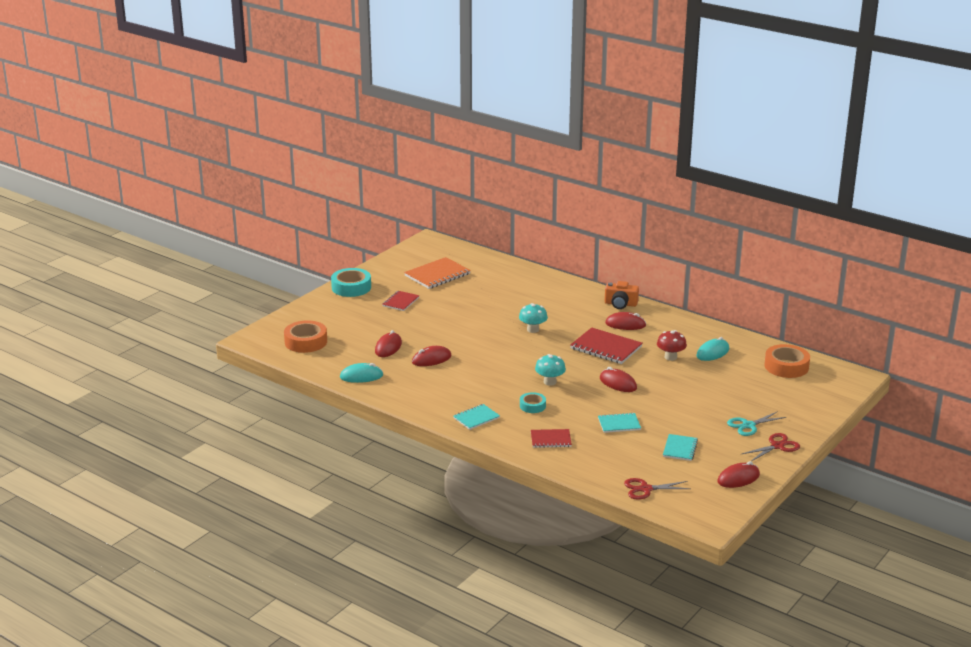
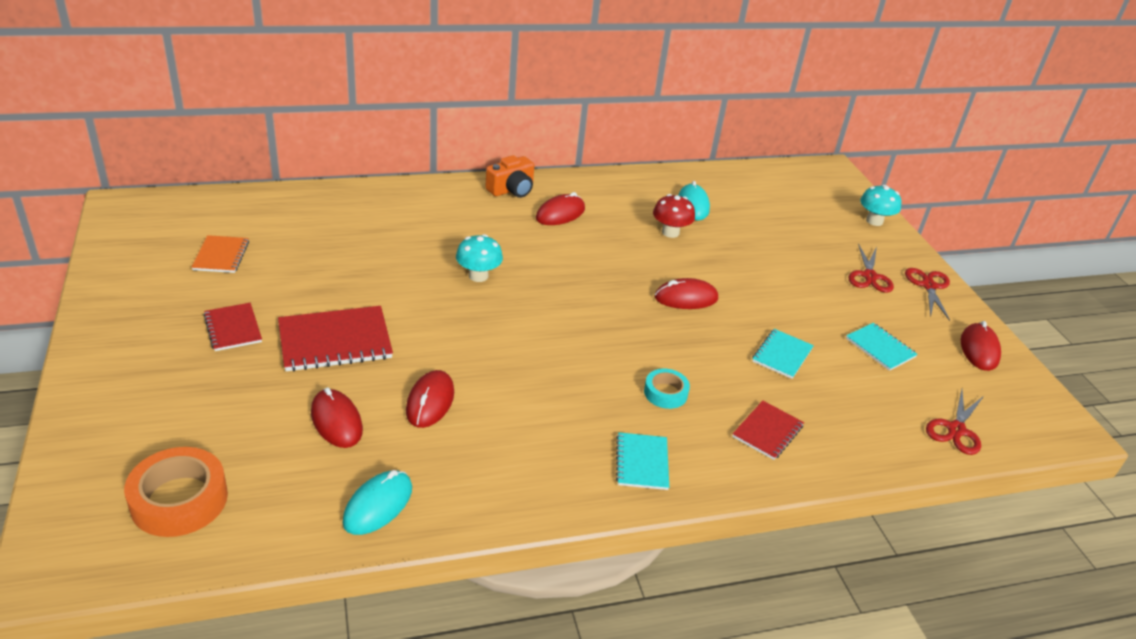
camera: 55 degrees left, 10 degrees up
(351, 287) = (109, 345): turquoise tape -> none
(437, 275) = (221, 256): orange notebook -> orange notebook, size x0.60
(550, 382) = (622, 342): turquoise mushroom -> turquoise mushroom (874, 221)
(606, 348) = (594, 256): red notebook -> red notebook (335, 341)
(748, 425) = (869, 276): turquoise scissors -> red scissors
(786, 366) = (771, 187): orange tape -> none

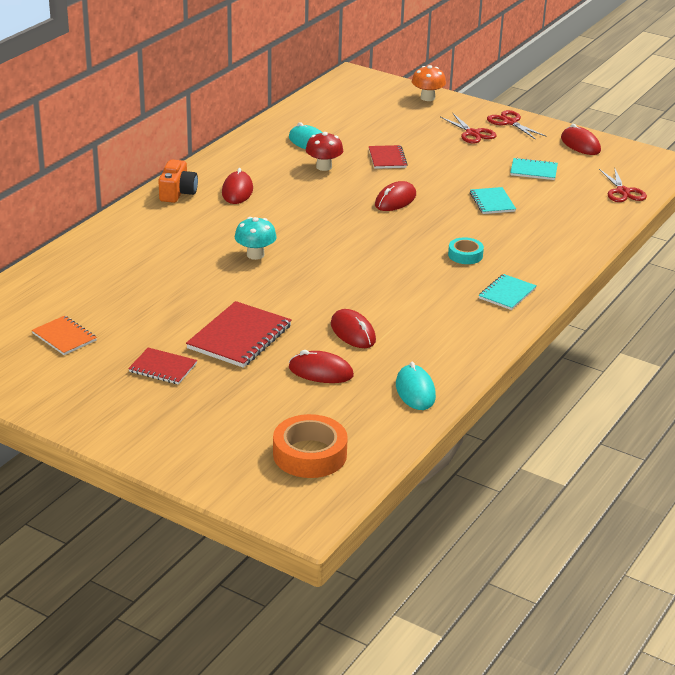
camera: 40 degrees left, 5 degrees down
(642, 462) = (507, 293): turquoise notebook -> turquoise notebook turned 75 degrees clockwise
(767, 431) = (542, 244): red notebook -> red notebook (387, 158)
(874, 221) = (427, 98): turquoise mushroom -> orange mushroom

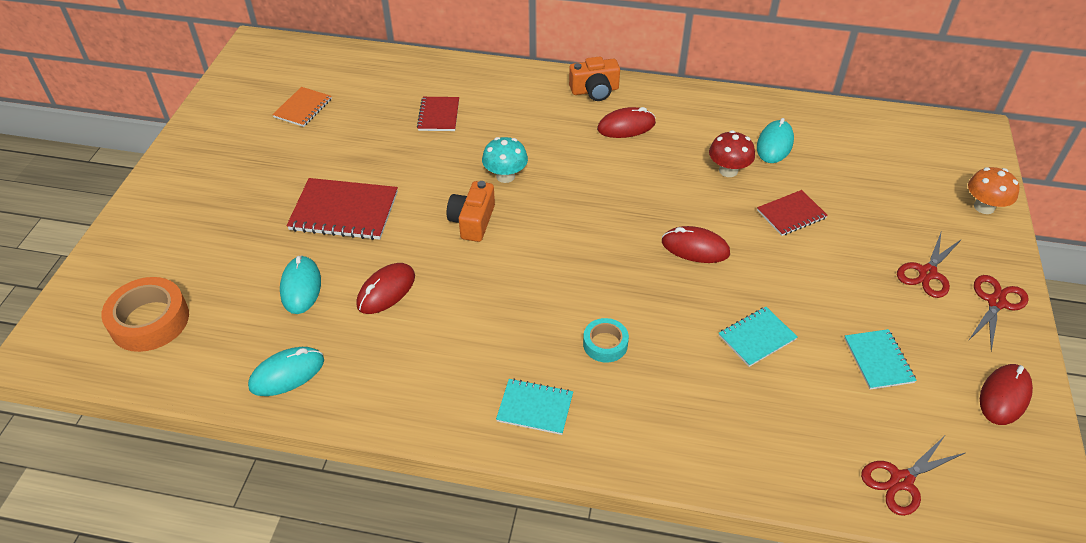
camera: 70 degrees right, 15 degrees up
(163, 368) = (273, 179): red notebook -> red notebook (438, 115)
(299, 280) = (472, 221): none -> orange camera
(321, 372) = (301, 287): red mouse -> turquoise mouse

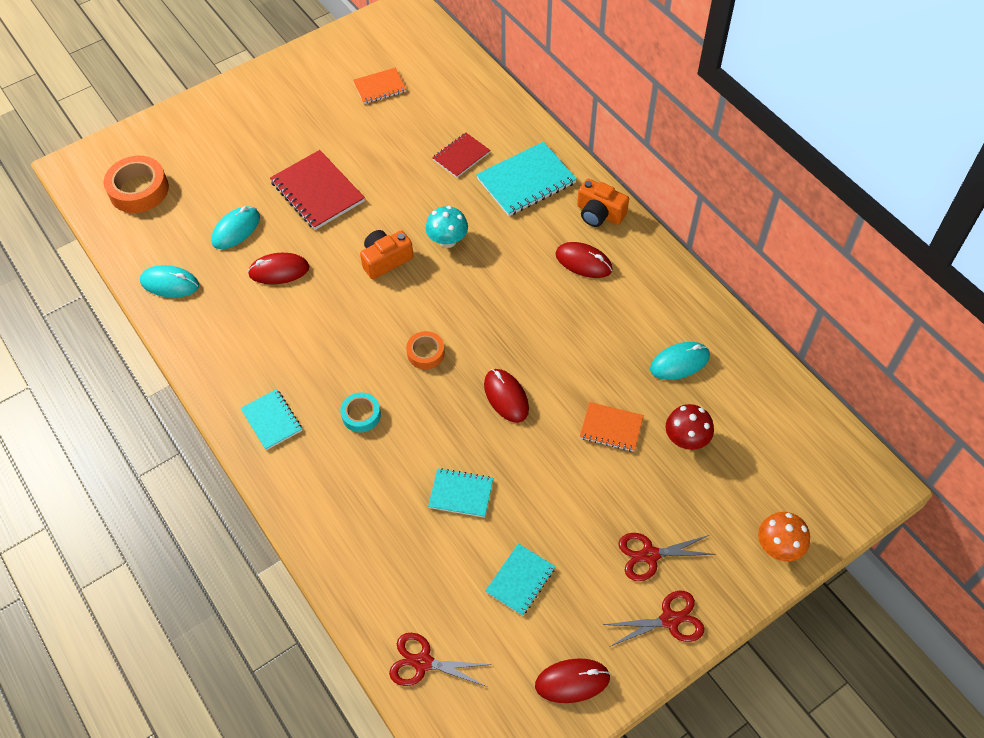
camera: 45 degrees right, 10 degrees up
(513, 102) = (526, 181): none -> turquoise notebook
(595, 262) = (425, 353): none -> orange tape
(728, 170) = (612, 356): red mushroom -> red mushroom (686, 439)
(791, 214) = (611, 428): red notebook -> orange notebook

